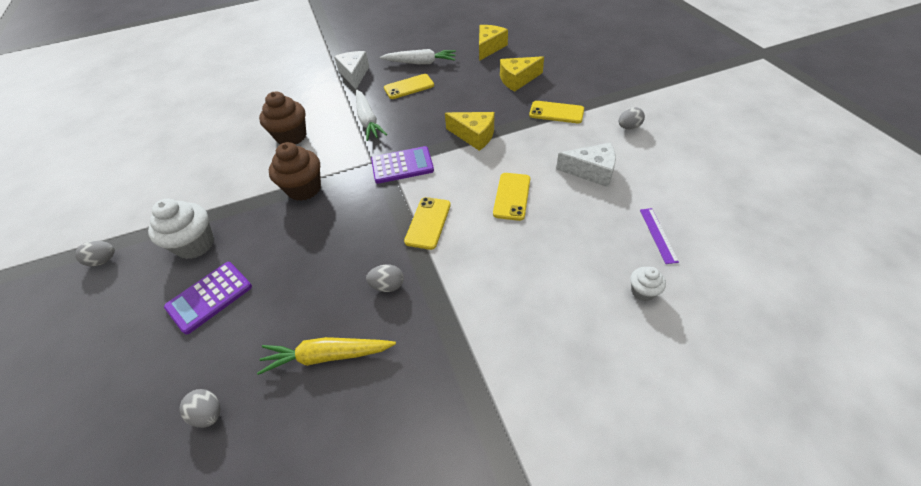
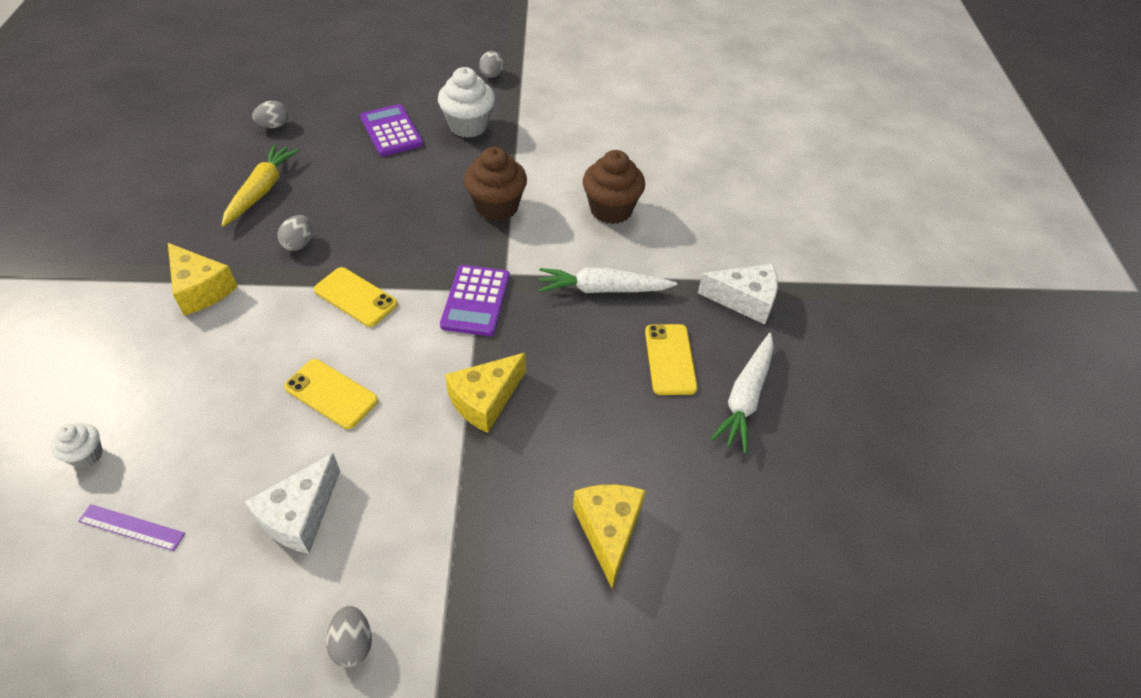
camera: 105 degrees right, 0 degrees up
(489, 48) = (757, 533): yellow cheese -> yellow cheese (201, 289)
(556, 112) = (470, 544): yellow phone -> none

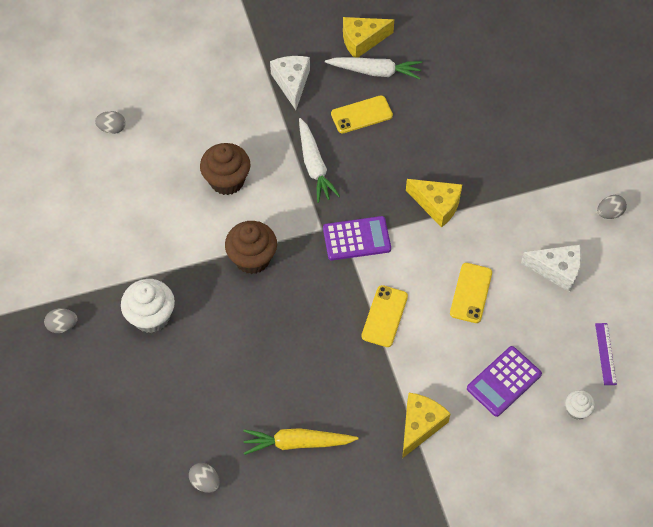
camera: 105 degrees left, 10 degrees up
(299, 243) = (347, 381): grey egg -> grey egg (112, 128)
(391, 131) = (180, 376): purple calculator -> purple calculator (503, 381)
(608, 530) = (495, 119): yellow cheese -> yellow cheese (362, 41)

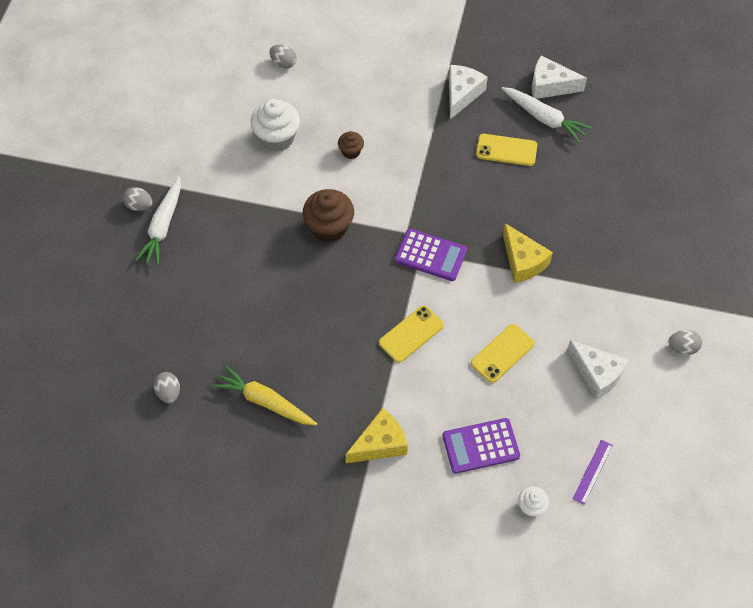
camera: 30 degrees right, 0 degrees up
(151, 317) = (214, 234): white cupcake -> white cupcake (277, 138)
(227, 180) = (351, 151): brown cupcake -> brown cupcake, size x0.53
(314, 165) = (435, 174): white carrot -> white carrot (163, 226)
(362, 41) = (550, 86): yellow cheese -> white cheese

